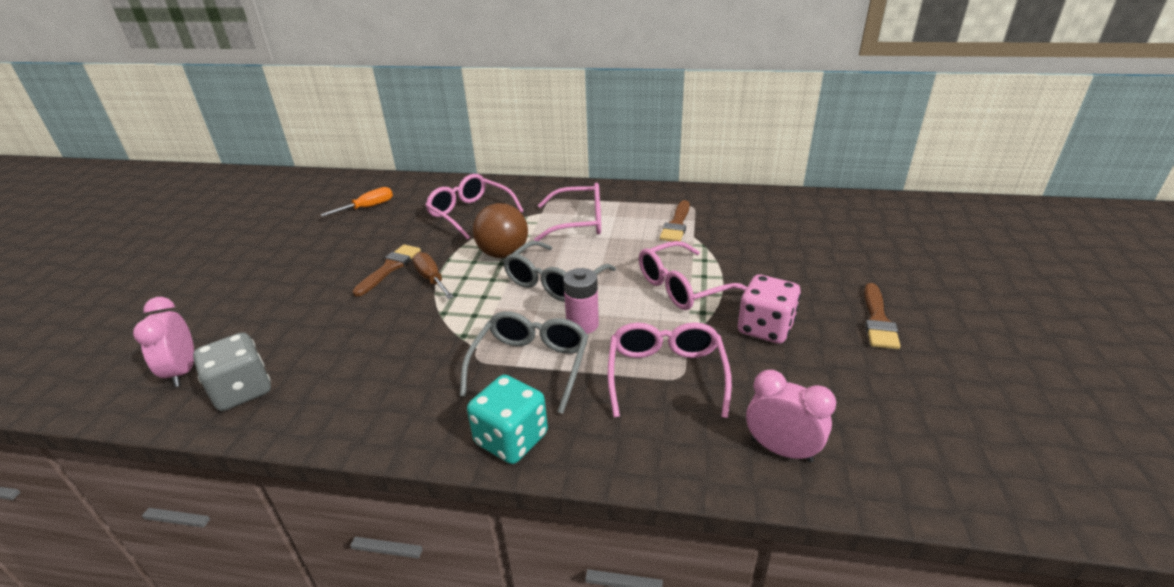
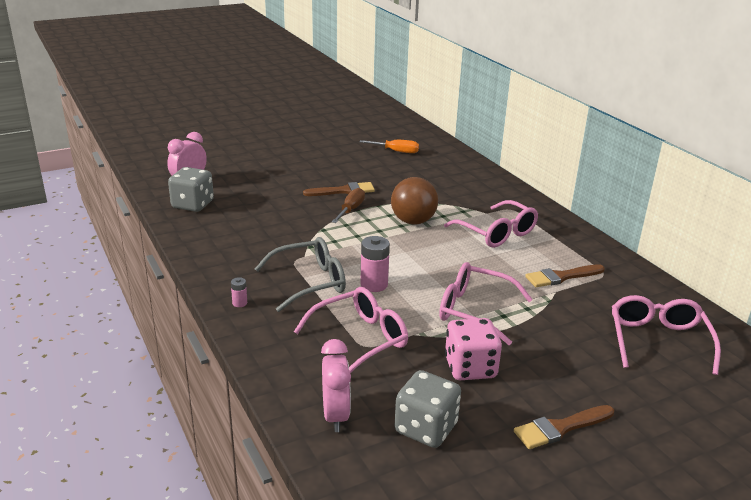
camera: 50 degrees right, 5 degrees down
(470, 213) = (443, 188): pink glasses -> pink glasses (658, 340)
(511, 439) = (239, 303): turquoise dice -> pink battery
(554, 282) = (407, 254): grey glasses -> none
(837, 395) = (426, 428): none -> grey dice

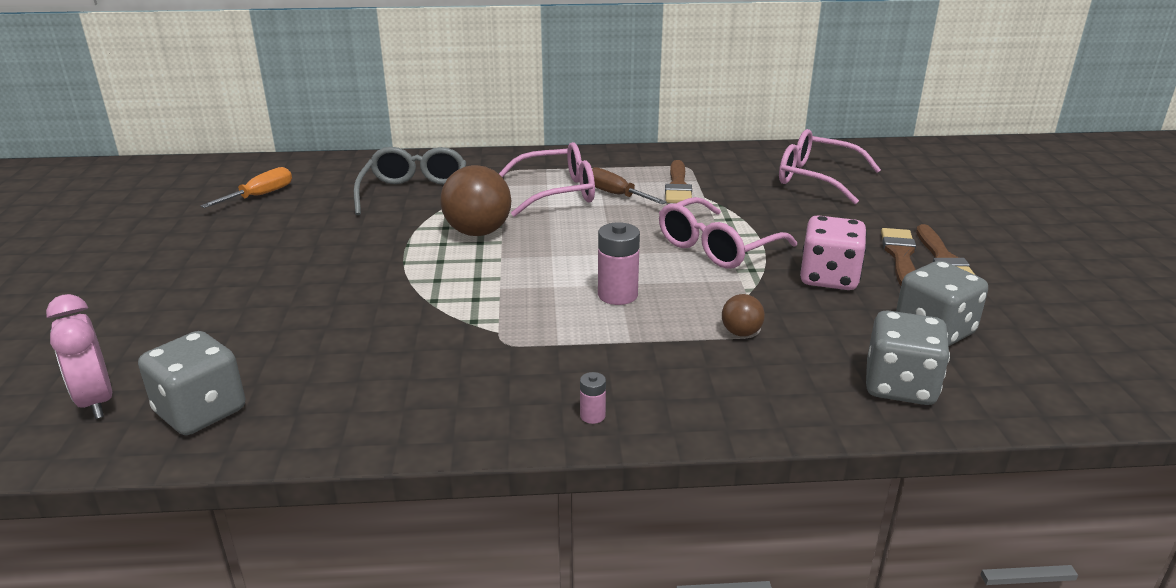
camera: 65 degrees left, 0 degrees up
(310, 282) = (576, 341): grey glasses -> grey glasses (415, 193)
(335, 415) = (900, 386): pink clock -> grey dice
(343, 191) = (332, 260): brown brush -> brown brush (900, 256)
(351, 210) = (397, 267): brown screwdriver -> brown screwdriver (616, 195)
(360, 339) = (741, 333): pink glasses -> brown ball

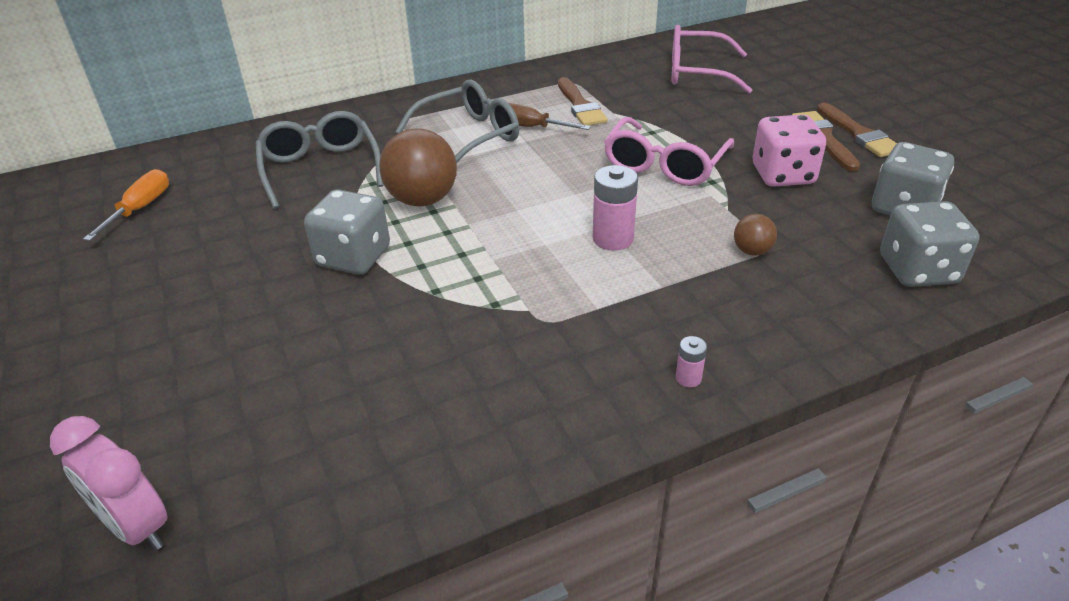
camera: 20 degrees left, 10 degrees up
(201, 411) = (278, 499): grey dice -> grey dice (353, 257)
(557, 192) = (469, 136): pink glasses -> grey glasses

